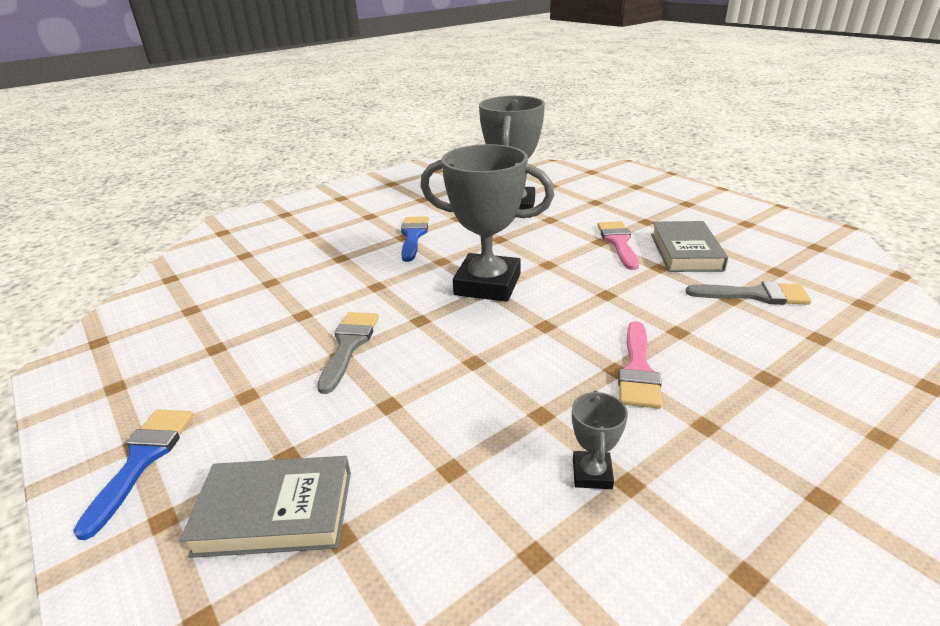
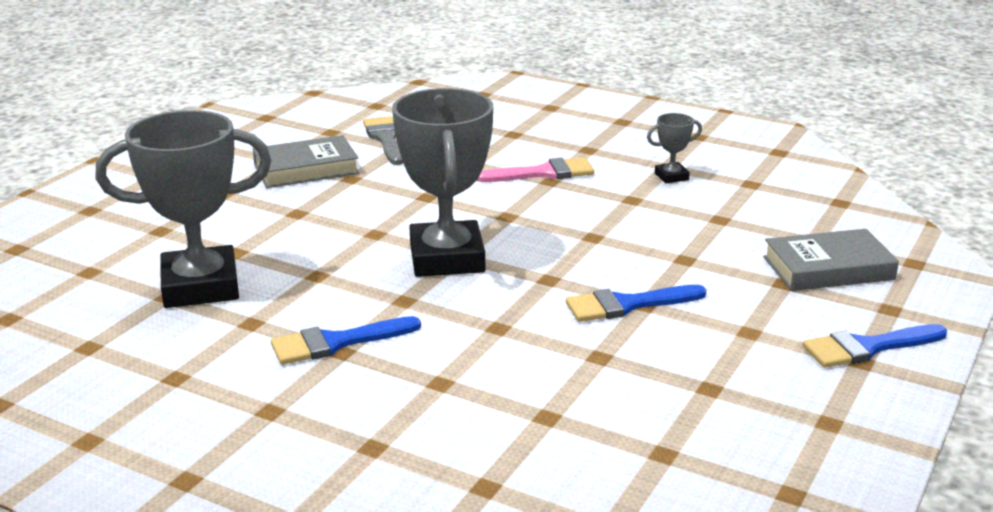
camera: 115 degrees left, 5 degrees down
(275, 512) = (828, 268): grey book -> grey book turned 75 degrees counterclockwise
(349, 345) = (627, 305): grey brush -> blue brush
(618, 242) = (295, 203): pink brush -> none

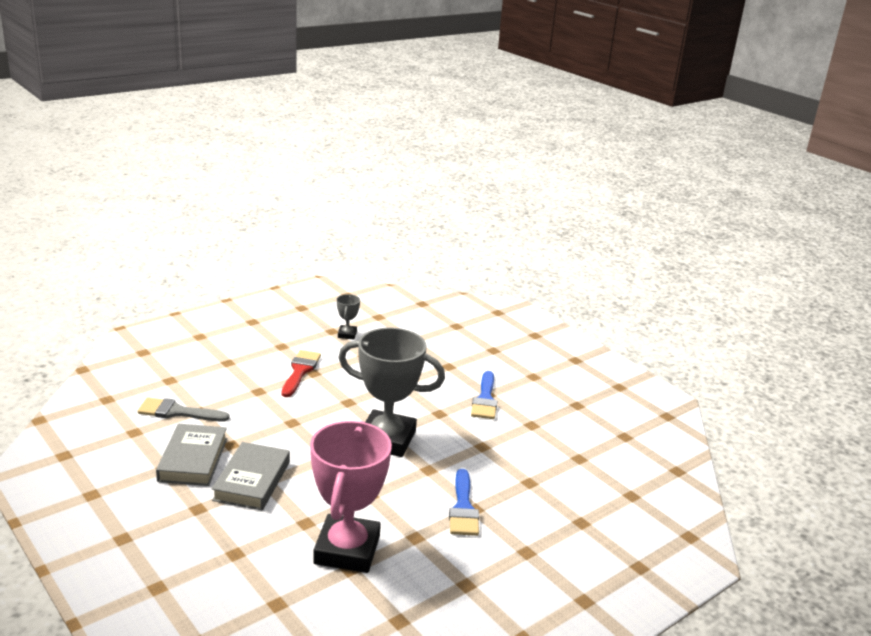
camera: 70 degrees left, 0 degrees up
(200, 286) = (347, 550): grey trophy -> pink trophy
(543, 173) = (300, 371): pink brush -> red brush
(828, 268) = (487, 333): grey book -> grey book (252, 481)
(867, 347) = (565, 354): blue brush -> none

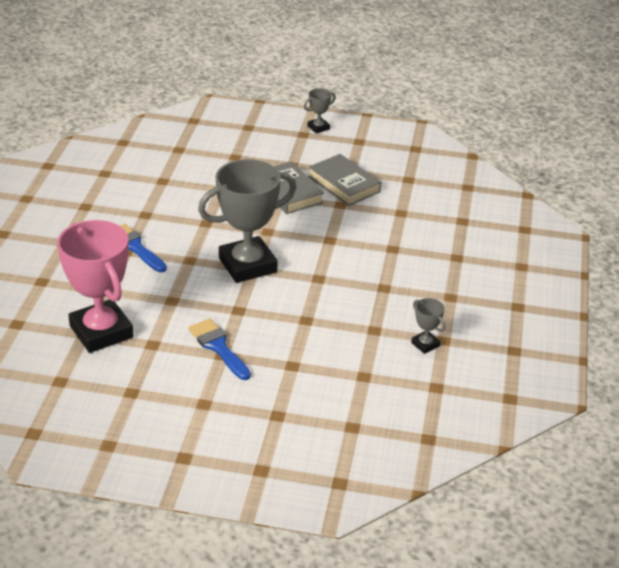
camera: 140 degrees right, 10 degrees up
(93, 536) = (318, 127): none -> grey trophy
(177, 412) = (411, 204): grey brush -> none
(300, 371) = (395, 283): red brush -> none
(347, 550) = (177, 188): pink trophy -> pink trophy (101, 331)

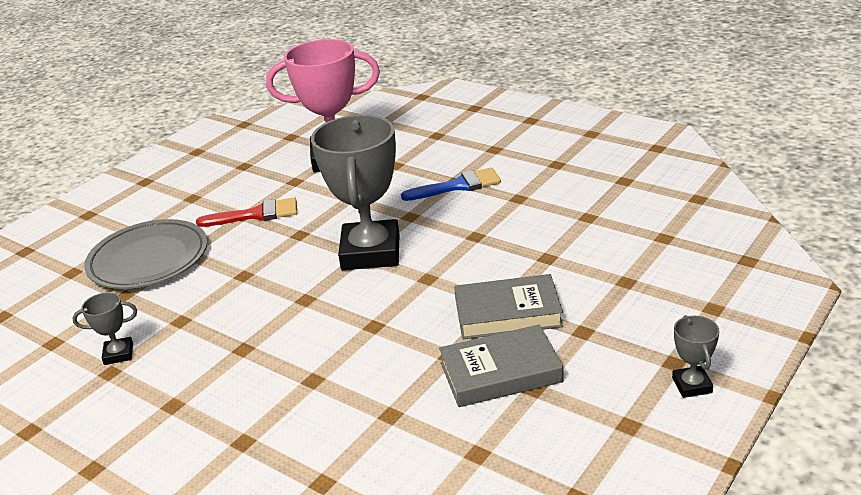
camera: 120 degrees right, 5 degrees down
(218, 347) = (256, 215): blue brush -> red brush
(311, 385) = (148, 259): none -> grey plate

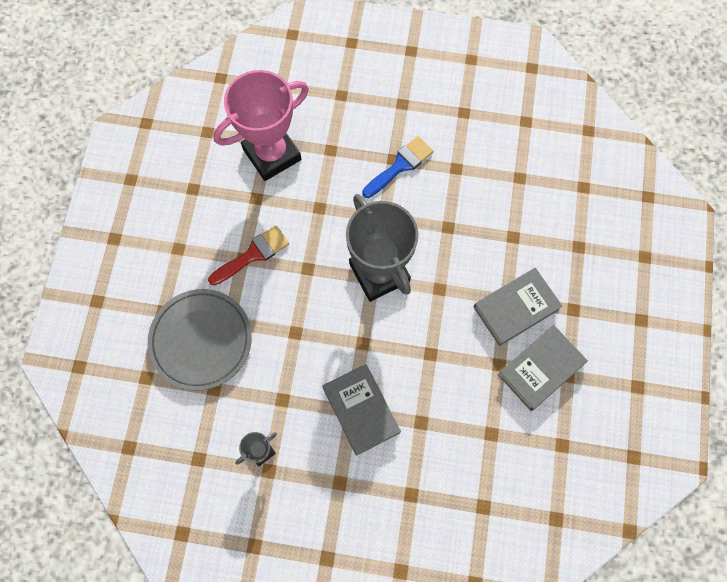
camera: 30 degrees left, 40 degrees up
(254, 351) = (361, 410): none -> grey book
(692, 385) = (660, 337): grey trophy -> none

